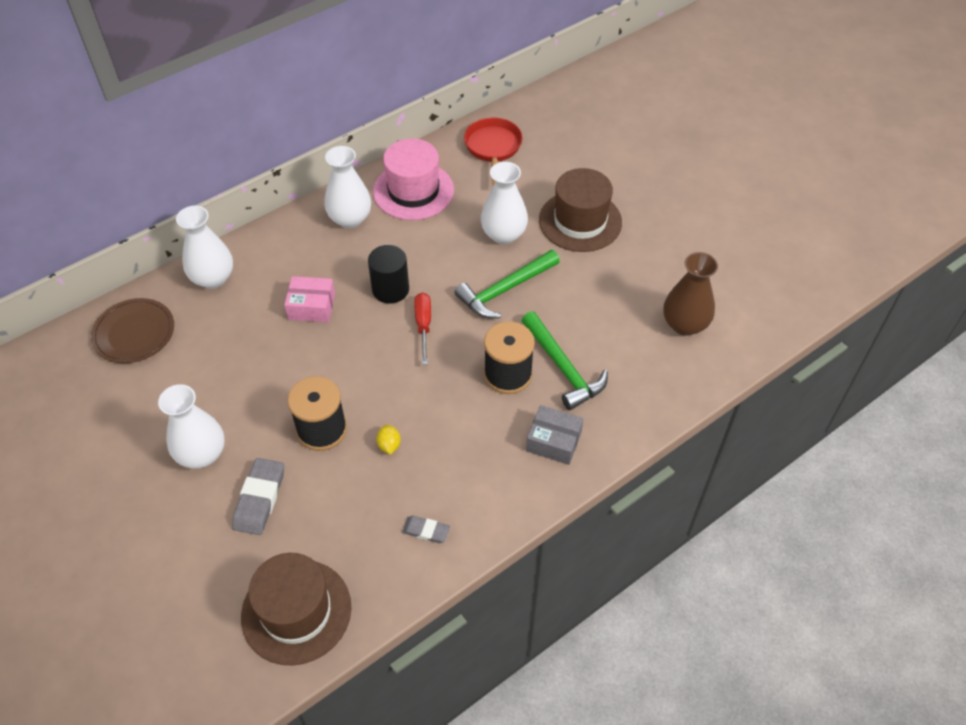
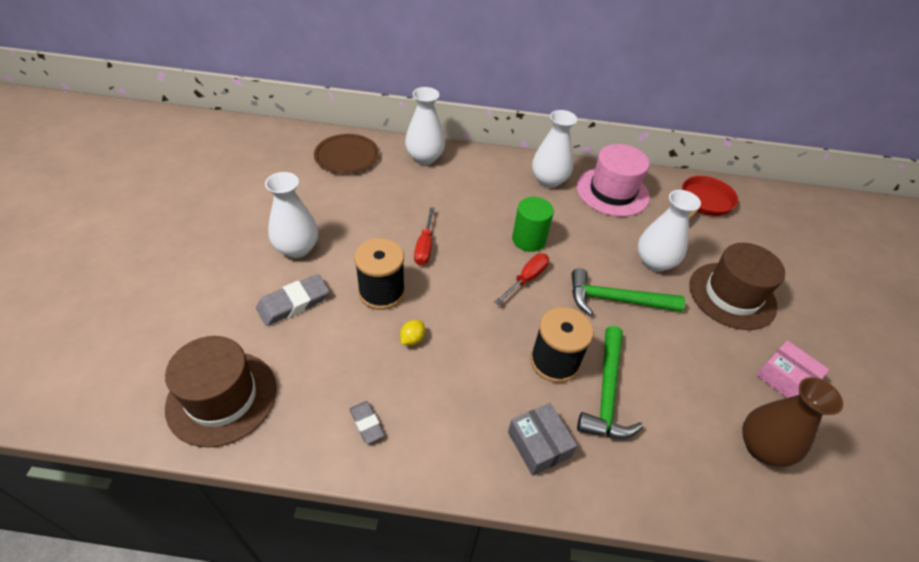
camera: 40 degrees right, 5 degrees down
(311, 306) = (464, 213): pink box -> pink box (785, 379)
(312, 363) = (425, 246): none -> red screwdriver
(390, 289) = (528, 240): black cylinder -> green cylinder

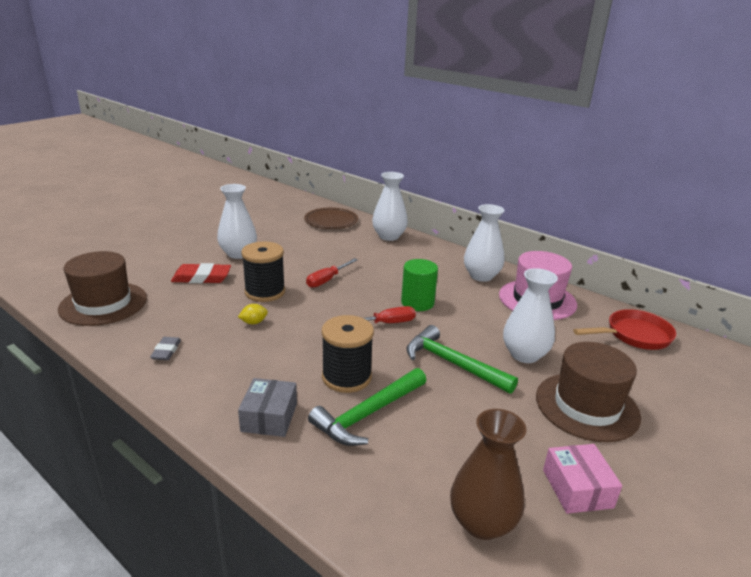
camera: 35 degrees right, 20 degrees down
(293, 303) = (201, 277): grey eraser -> red eraser

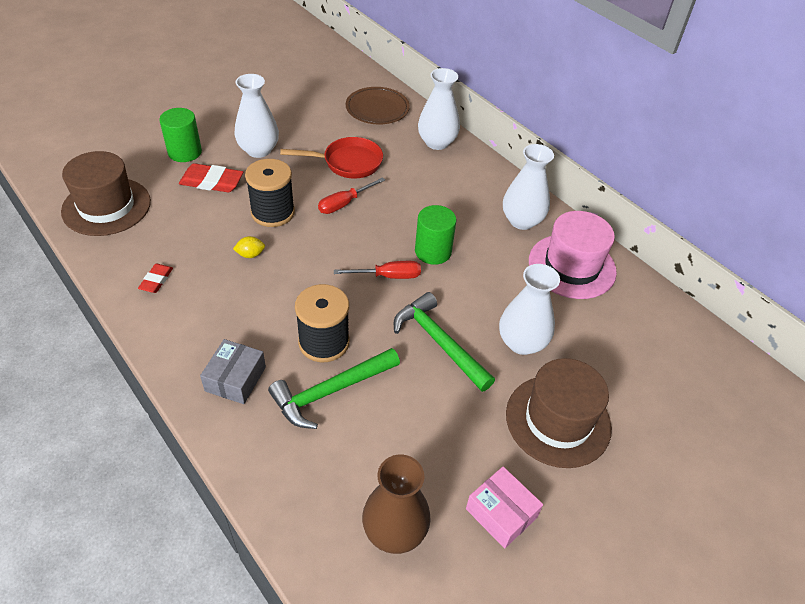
camera: 10 degrees right, 20 degrees up
(166, 351) = (156, 280): grey eraser -> red eraser
(171, 261) = (185, 152): none -> green cylinder
(577, 488) = (501, 513): pink box -> pink box turned 45 degrees counterclockwise
(634, 335) = (659, 335): red pan -> red pan (348, 163)

